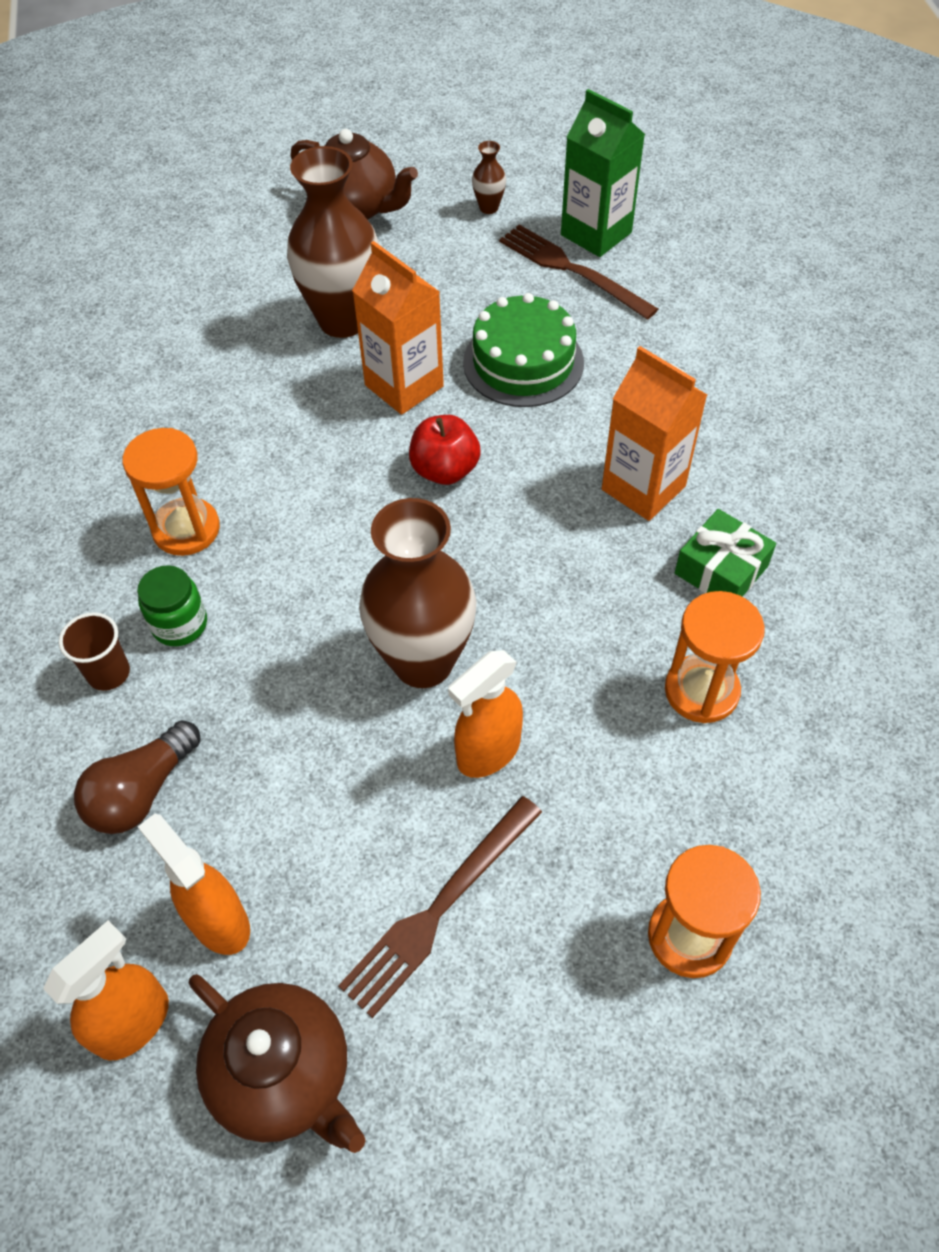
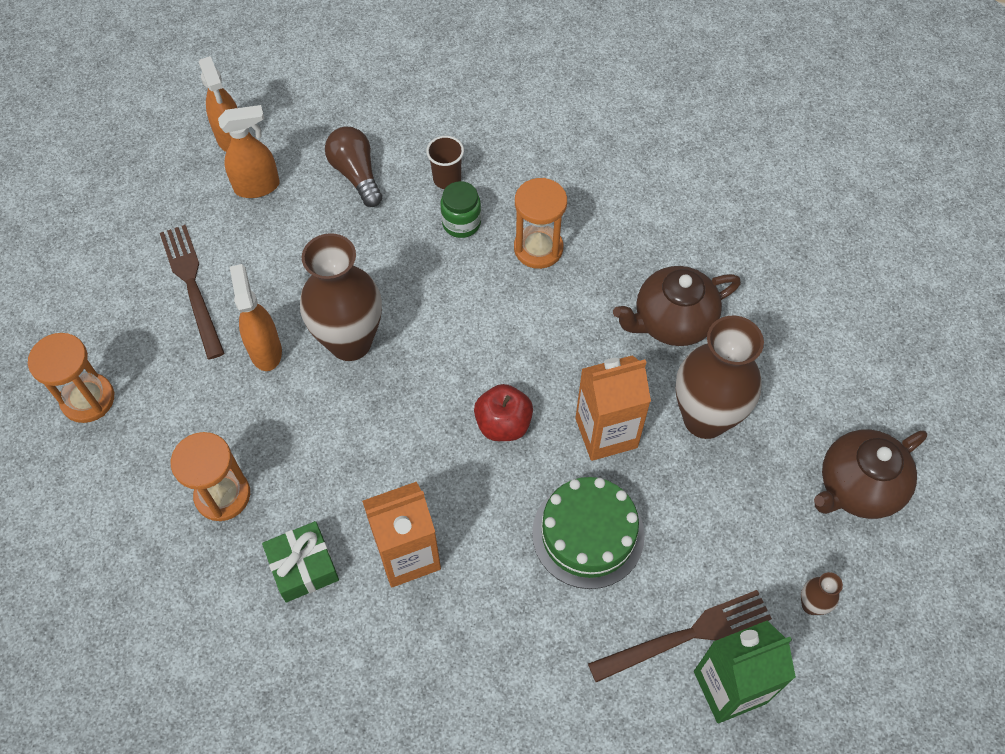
camera: 115 degrees right, 5 degrees up
(284, 1074) = (162, 189): brown teapot -> brown teapot (672, 322)

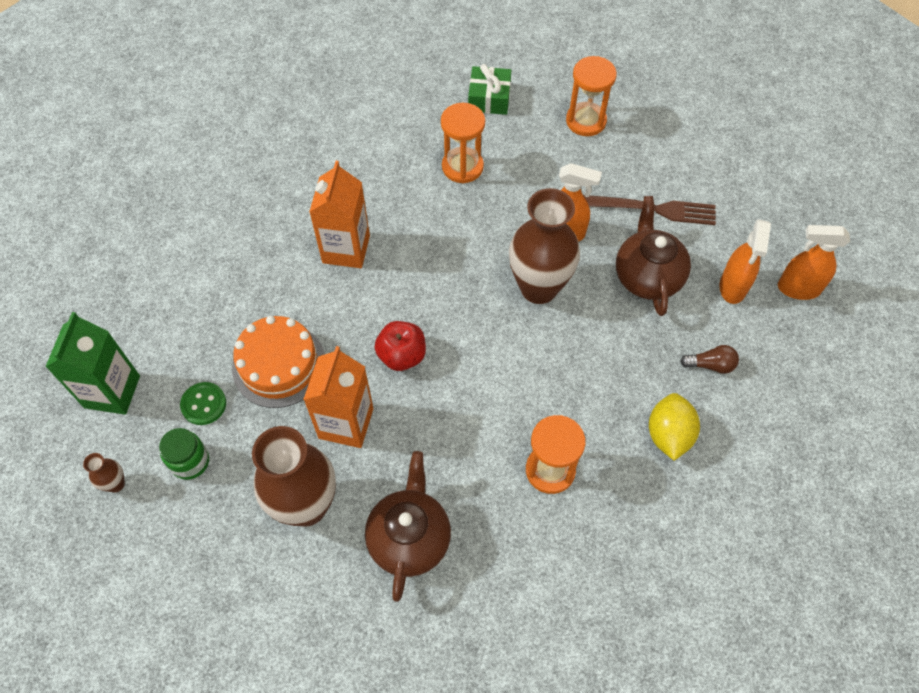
camera: 120 degrees right, 0 degrees up
(303, 566) = (381, 190): green gift -> green gift (489, 98)
(356, 174) = (710, 365): brown light bulb -> brown light bulb, size x0.64
(447, 179) = (668, 435): brown cup -> yellow lemon
(461, 223) = (612, 422): green jar -> green jar (190, 461)
(588, 534) = (279, 365): green cake -> orange cake
(678, 579) = (204, 404): none -> green button
(686, 636) = (164, 385): brown fork -> none
(857, 487) = (166, 588): brown teapot -> brown teapot (647, 276)

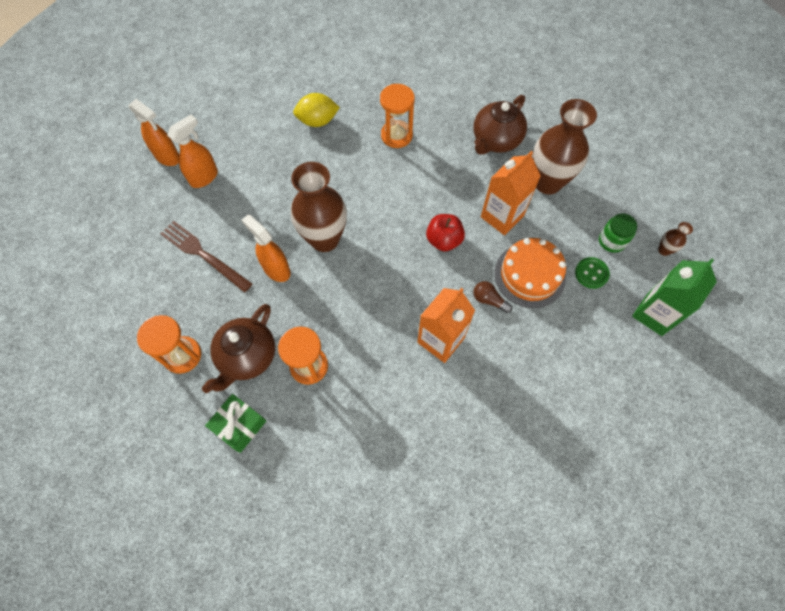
camera: 150 degrees left, 5 degrees up
(647, 276) = (249, 211): brown teapot -> brown teapot (247, 357)
(668, 435) = (317, 121): yellow lemon -> yellow lemon turned 45 degrees clockwise
(710, 365) = (261, 142): brown light bulb -> brown light bulb (489, 300)

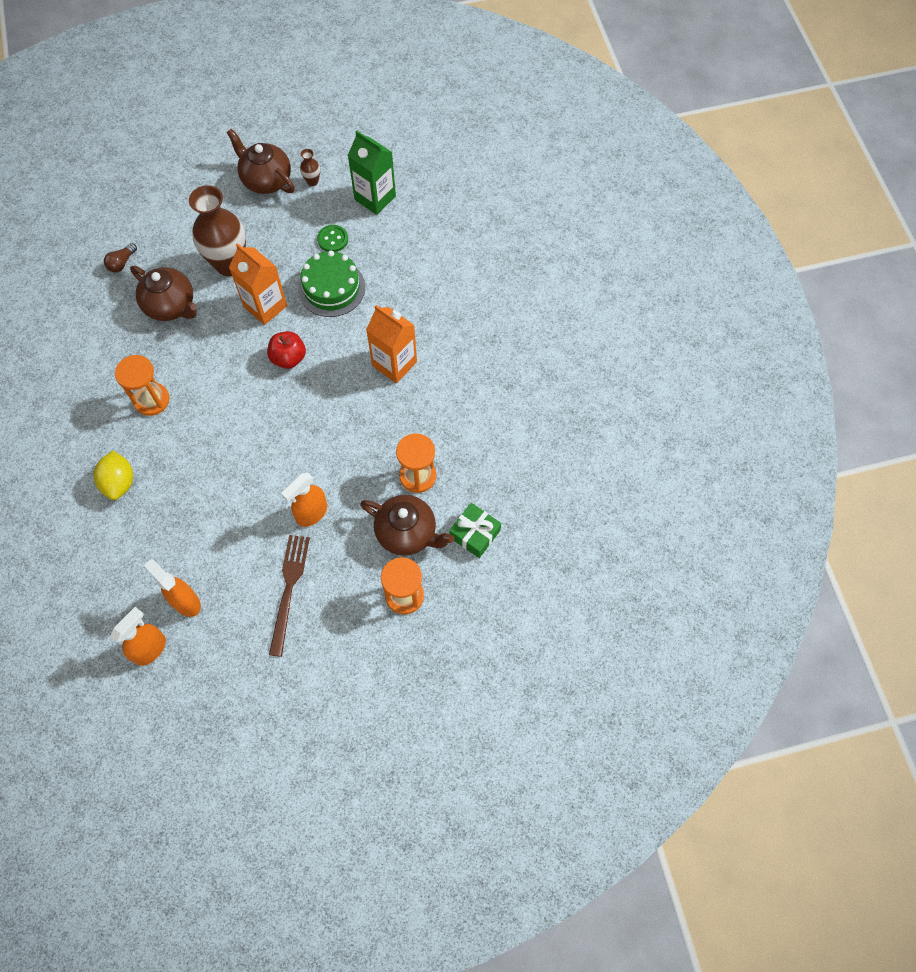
camera: 90 degrees left, 0 degrees up
(203, 255) = (289, 589): brown fork -> brown fork turned 150 degrees clockwise
(324, 239) = (279, 468): brown vase -> none
(489, 300) = (356, 323): brown light bulb -> brown light bulb (122, 263)
(529, 275) = (331, 288): orange cake -> green cake
(611, 241) = (300, 220): green jar -> none
(656, 207) = (266, 180): none -> brown teapot

